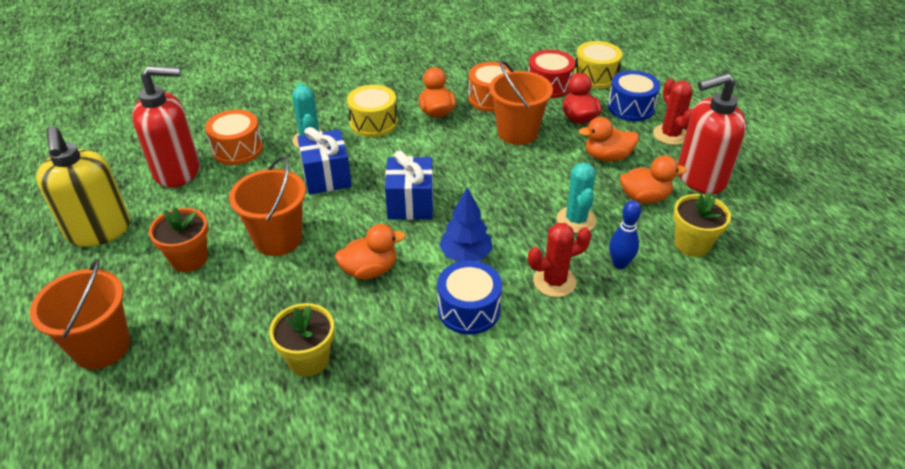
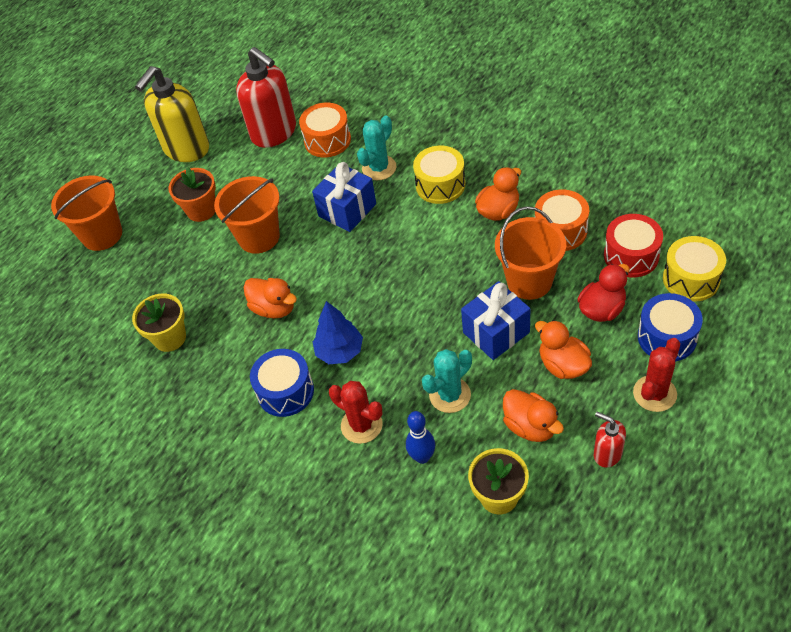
camera: 60 degrees right, 10 degrees up
(410, 203) = (365, 278): blue gift -> blue gift (496, 332)
(700, 178) = (607, 454): red soap dispenser -> red soap dispenser, size x0.49

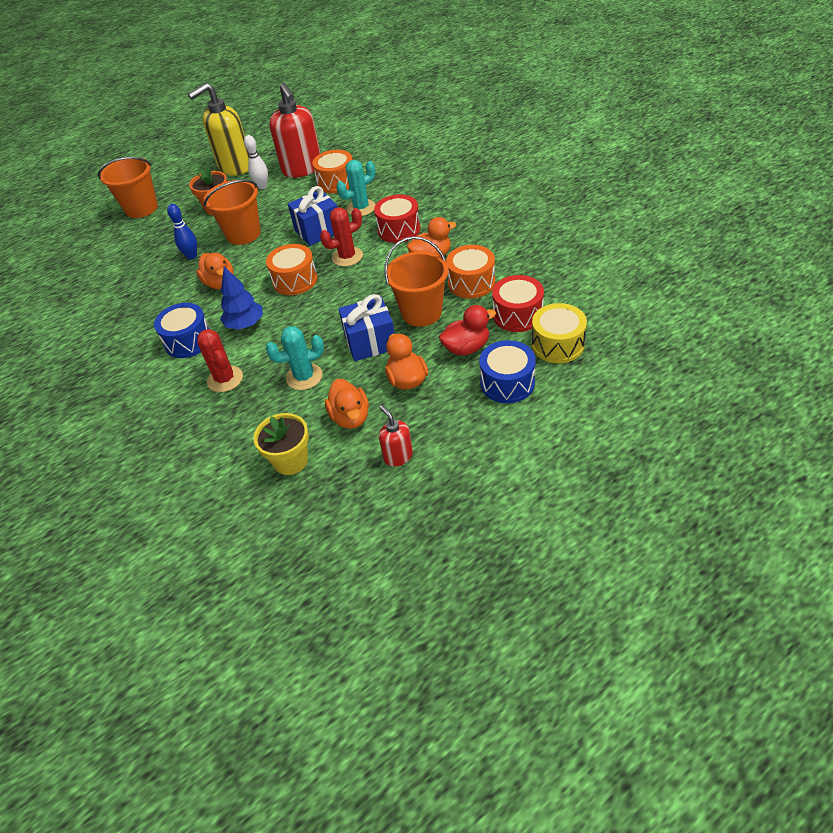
camera: 20 degrees right, 5 degrees down
(169, 338) = (137, 284): yellow flower pot -> none
(239, 167) = (262, 186): none -> white bowling pin
(361, 280) = (295, 280): none -> orange drum
(422, 457) = (253, 414): blue bowling pin -> blue bowling pin (192, 256)
(440, 185) = (399, 229): yellow drum -> red drum
(654, 393) = (468, 422): red cactus -> red cactus (347, 257)

